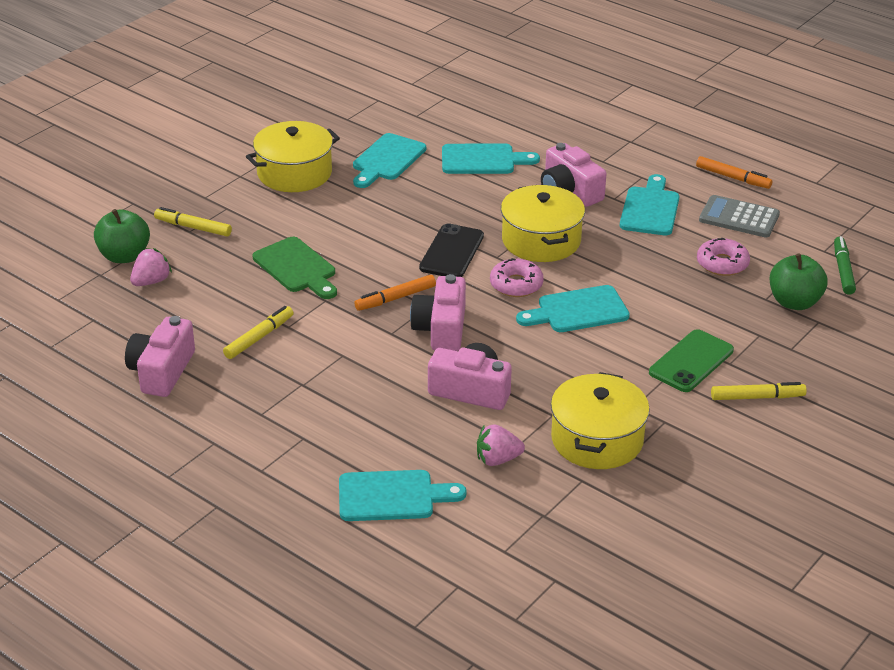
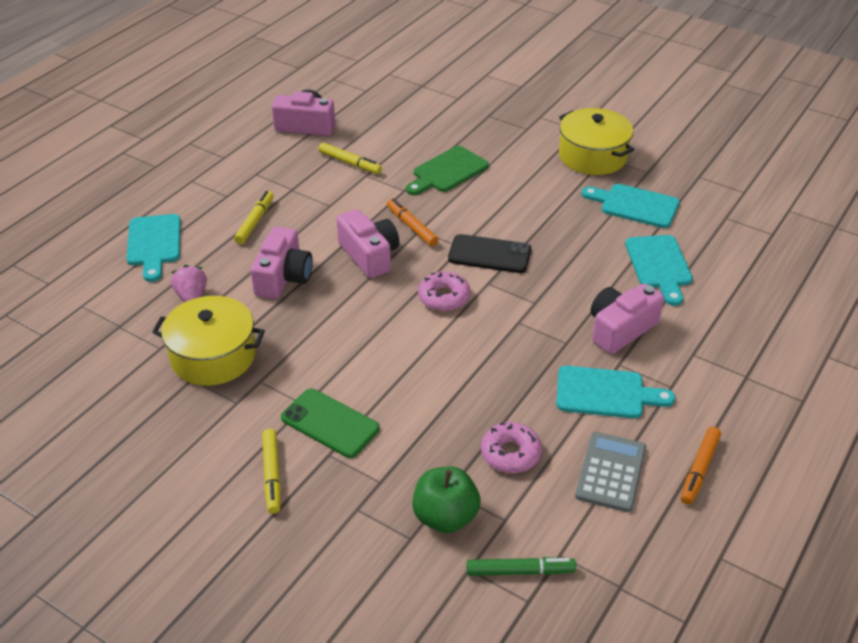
camera: 85 degrees right, 5 degrees up
(124, 256) = (447, 92): green apple -> none
(151, 281) = (416, 107): pink strawberry -> none
(193, 227) = (494, 116): yellow marker -> yellow marker (255, 222)
(441, 329) = (369, 255): pink camera -> pink camera turned 60 degrees clockwise
(541, 240) = (523, 311): yellow pot -> none
(578, 310) = (407, 340): turquoise cutting board -> none

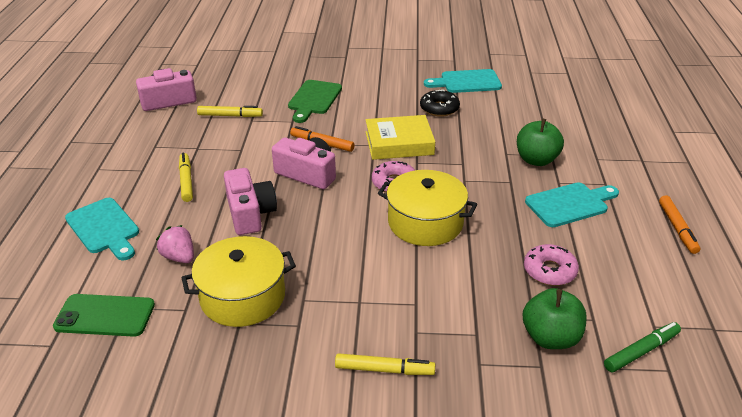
camera: 30 degrees left, 5 degrees down
(272, 475) = (384, 369): yellow marker -> yellow marker turned 45 degrees counterclockwise
(330, 423) = (394, 307): green phone -> green phone (105, 315)
(489, 254) = (399, 143): black phone -> yellow book
(571, 228) = (439, 108): none -> black donut
(593, 156) = (408, 61): yellow pot -> yellow pot (425, 222)
(610, 472) = (627, 254): grey calculator -> none
(620, 329) = (536, 160): pink camera -> green apple
(659, 265) = (519, 113): turquoise cutting board -> none

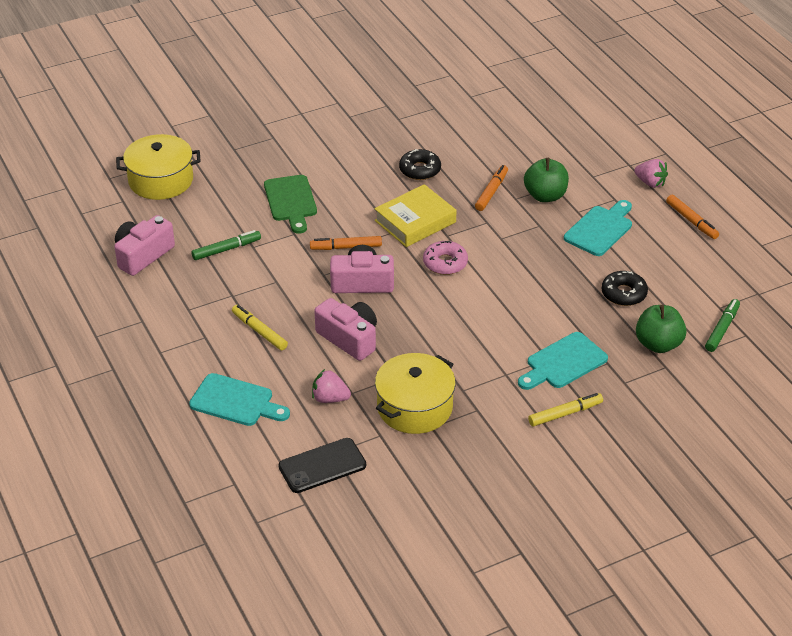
camera: 30 degrees left, 5 degrees up
(105, 315) = (322, 466): green phone -> black phone
(230, 116) = (226, 249): yellow marker -> green marker
(425, 222) = (501, 290): yellow pot -> yellow pot (161, 180)
(467, 82) = (420, 129): turquoise cutting board -> turquoise cutting board (563, 362)
(488, 142) = (491, 192): none -> orange marker
(549, 271) = (623, 293): pink donut -> black donut
(654, 181) = (650, 183): none -> pink strawberry

